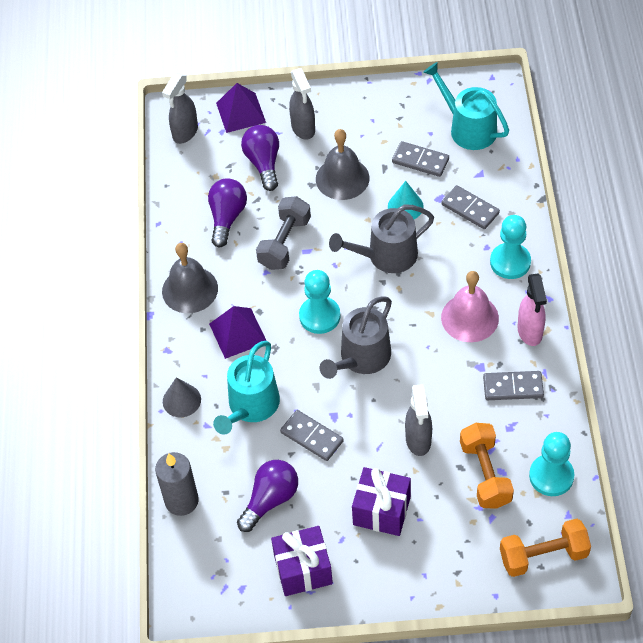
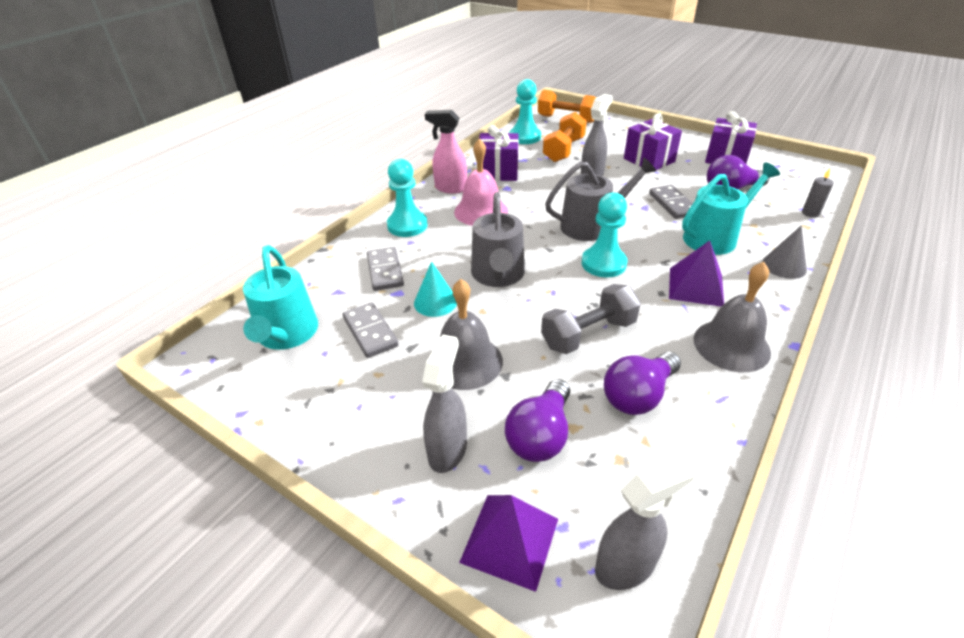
camera: 145 degrees left, 15 degrees down
(181, 501) = (810, 213): grey candle -> grey candle, size x0.54
(387, 256) = (498, 275): grey watering can -> grey watering can turned 75 degrees clockwise
(513, 387) = (498, 172): grey domino -> purple gift
(530, 332) = (450, 188): pink spray bottle -> pink spray bottle turned 105 degrees counterclockwise

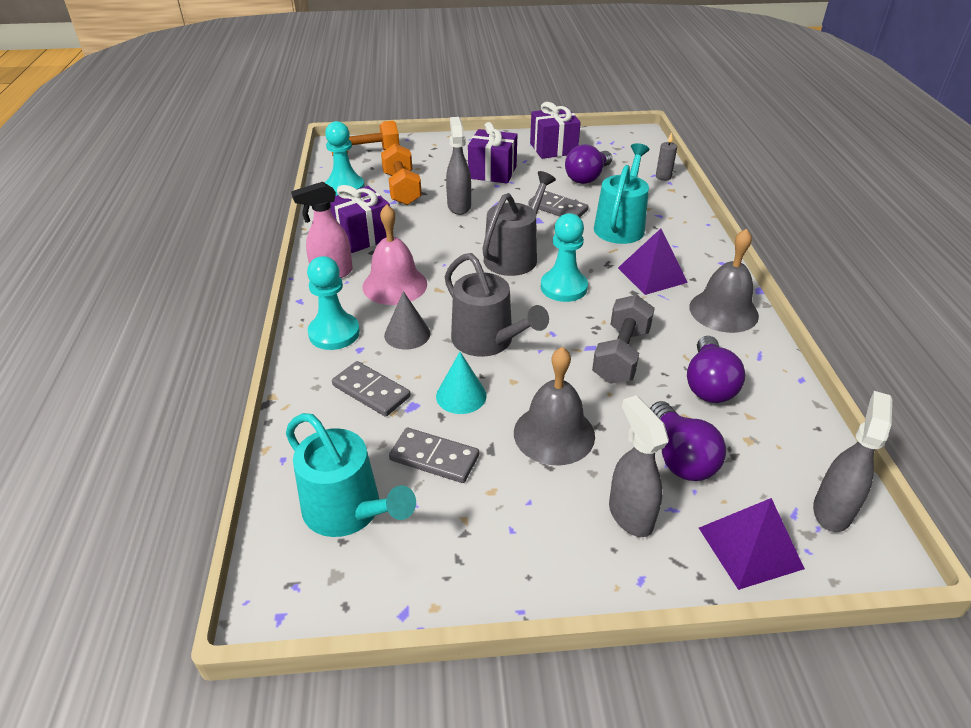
camera: 40 degrees left, 0 degrees up
(784, 266) = (691, 230): grey cone -> grey cone (407, 334)

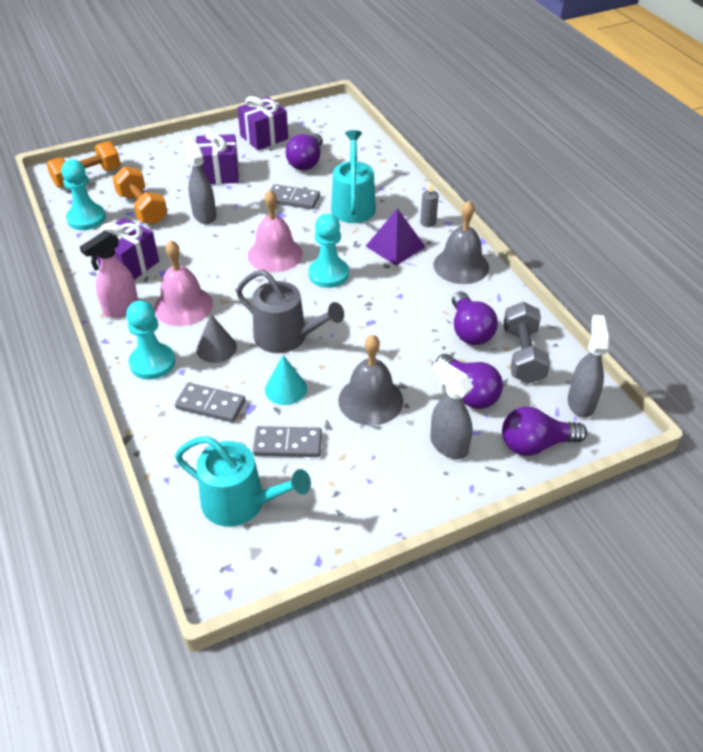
camera: 20 degrees left, 5 degrees up
(514, 256) = (275, 254): grey watering can -> pink bell
(621, 355) = (397, 323): grey dumbbell -> grey dumbbell (523, 355)
(663, 177) = (371, 149): grey candle -> grey candle (428, 222)
(750, 548) = (535, 444): purple pyramid -> purple light bulb

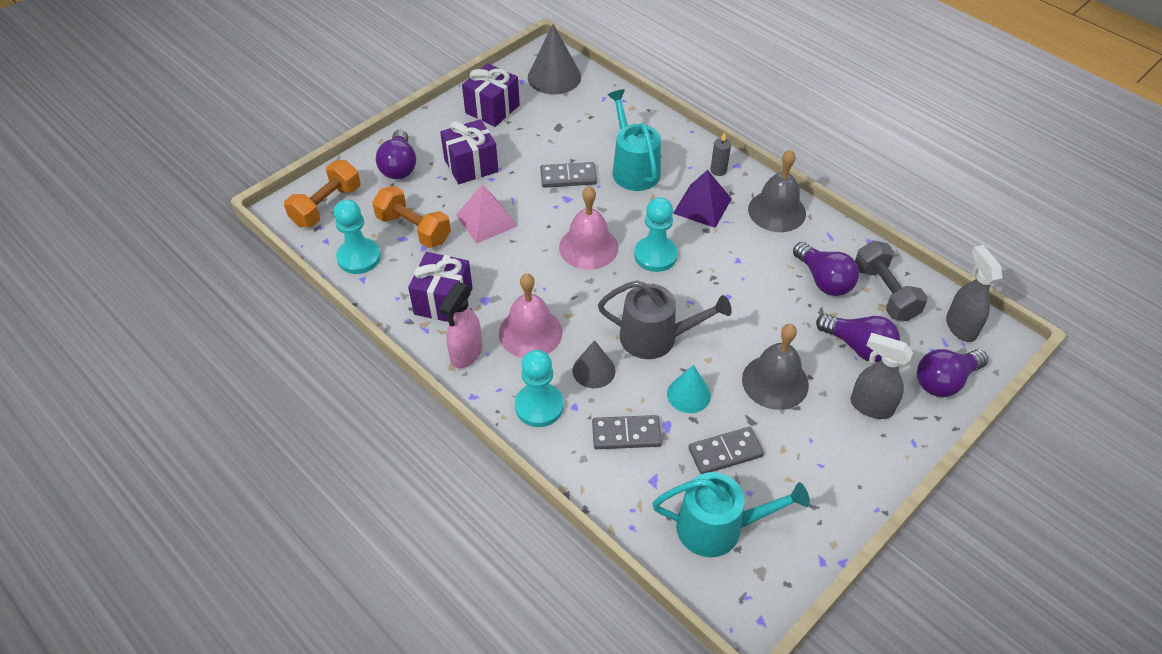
camera: 20 degrees left, 5 degrees up
(204, 215) = (486, 220): grey spray bottle -> pink pyramid
(306, 162) = (555, 129): purple light bulb -> purple light bulb (399, 166)
(331, 124) = (554, 77): none -> grey cone

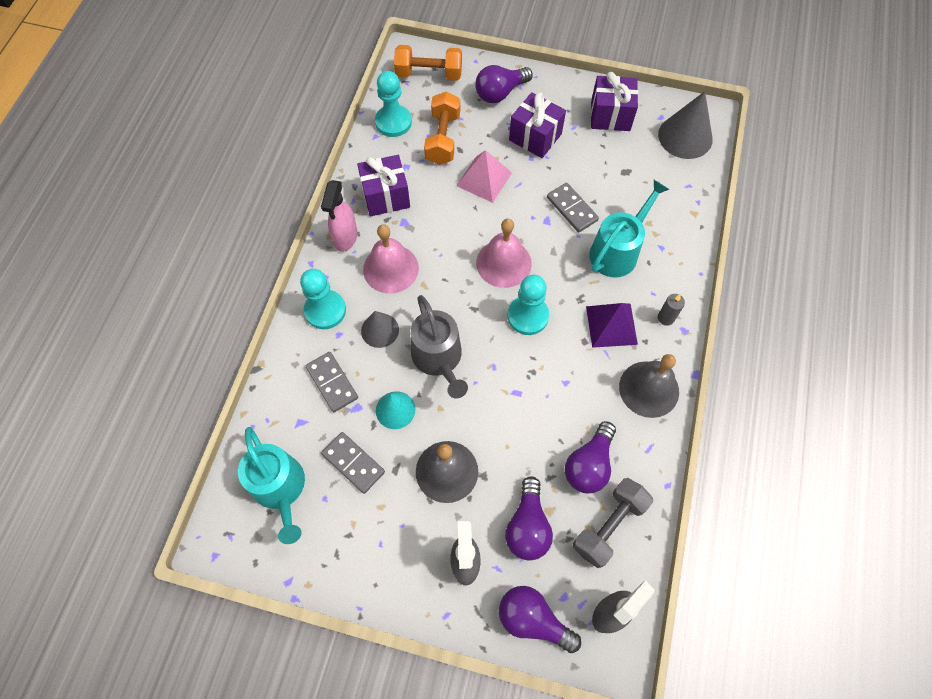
camera: 60 degrees right, 15 degrees up
(466, 354) = (345, 238): pink spray bottle -> pink spray bottle turned 75 degrees counterclockwise

